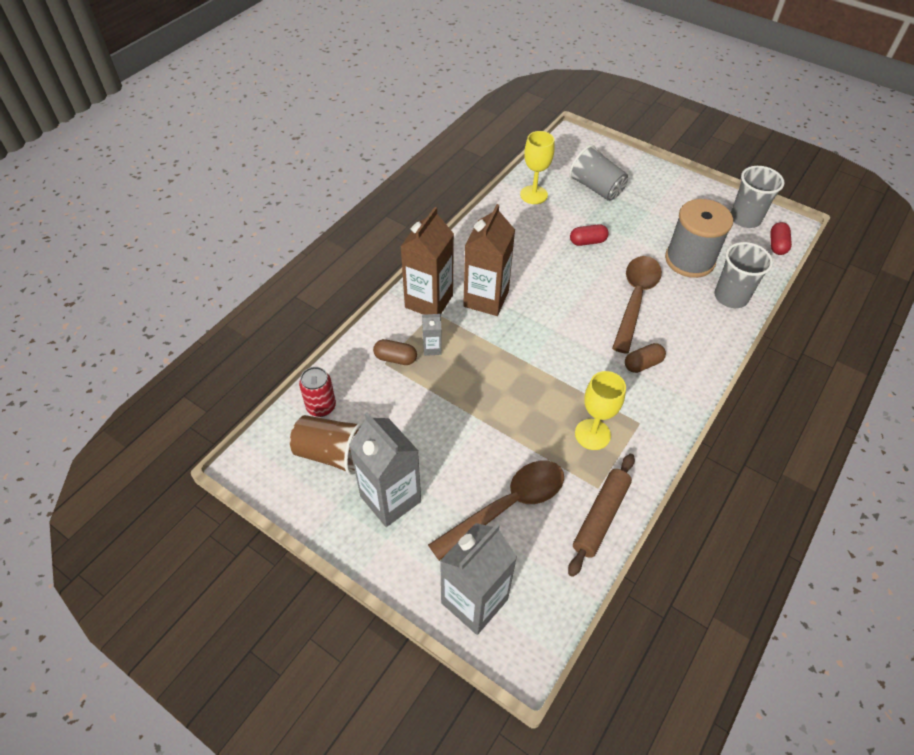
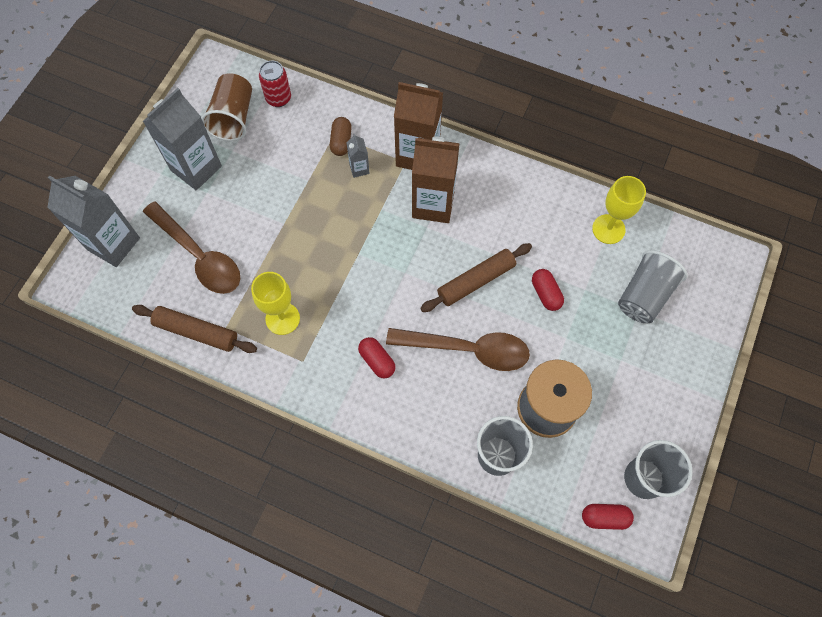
camera: 80 degrees right, 15 degrees up
(570, 283) = (476, 281): none -> brown rolling pin
(642, 364) = (377, 361): brown capsule -> red capsule

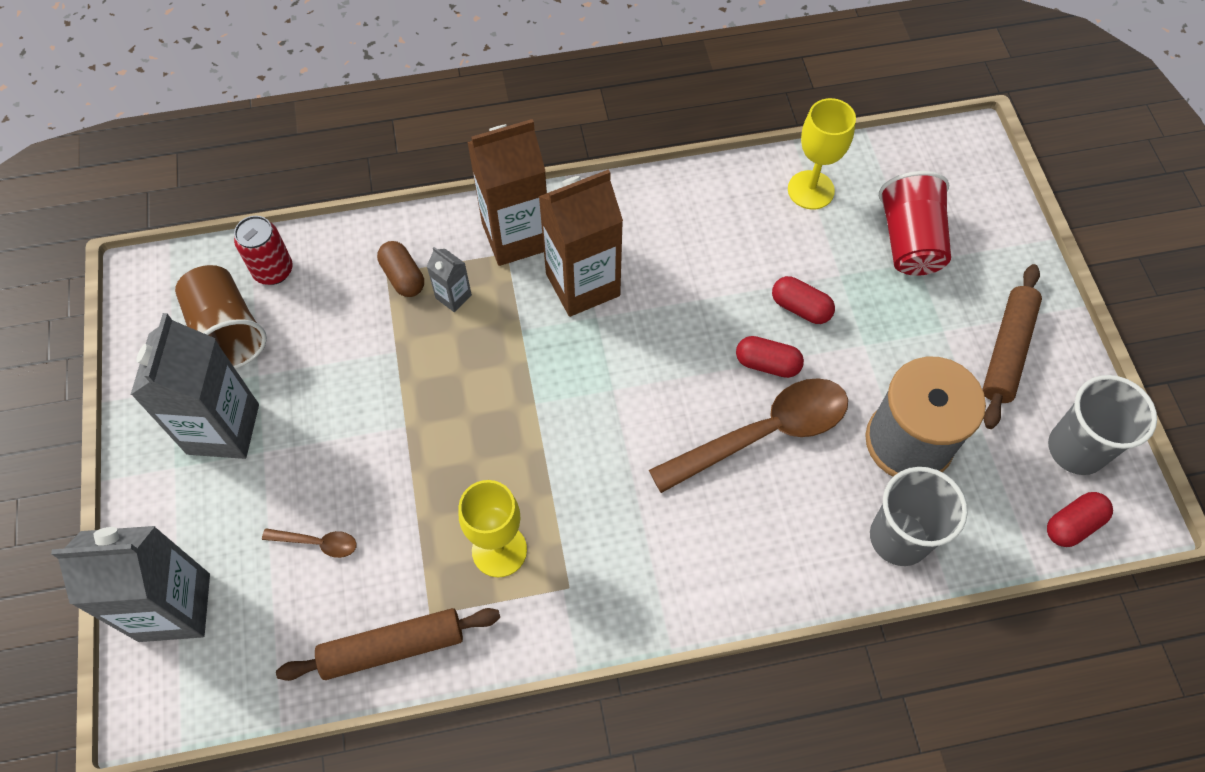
camera: 35 degrees left, 5 degrees down
(199, 256) = (317, 543): brown spoon -> brown spoon, size x0.43
(377, 361) = (664, 522): red capsule -> red capsule (767, 364)
(476, 281) = (708, 344): brown rolling pin -> brown rolling pin (1007, 350)
(644, 296) = (909, 241): grey cup -> red cup

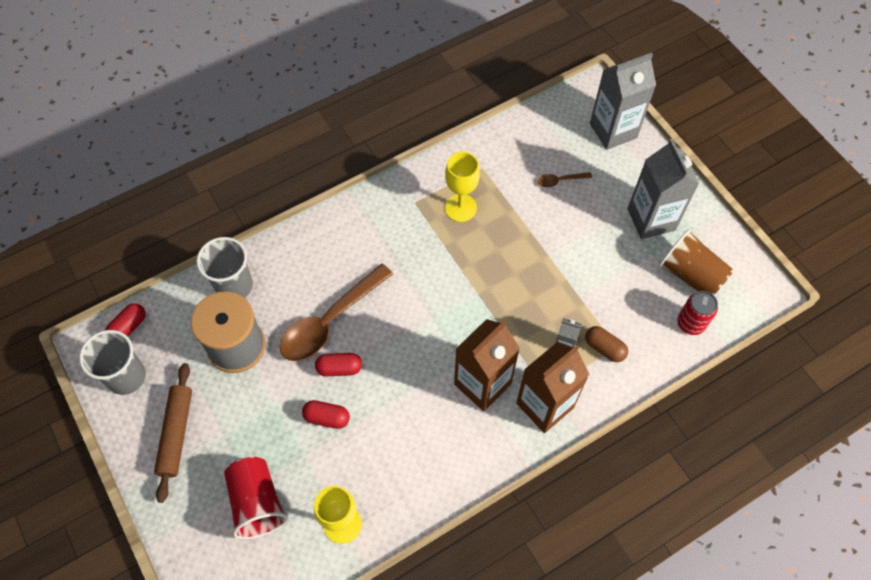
camera: 160 degrees right, 0 degrees up
(392, 647) = (493, 148): brown rolling pin -> none

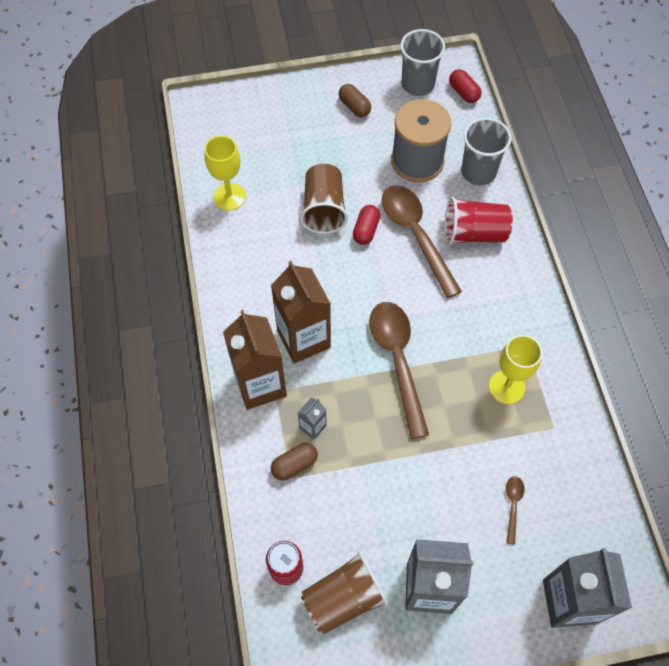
camera: 110 degrees right, 0 degrees up
(176, 434) = (354, 107): brown rolling pin -> brown capsule
(257, 502) = (274, 146): red cup -> red cup (474, 233)
(327, 418) = (324, 209): red capsule -> brown cup
(471, 297) = (397, 361): none -> brown spoon

